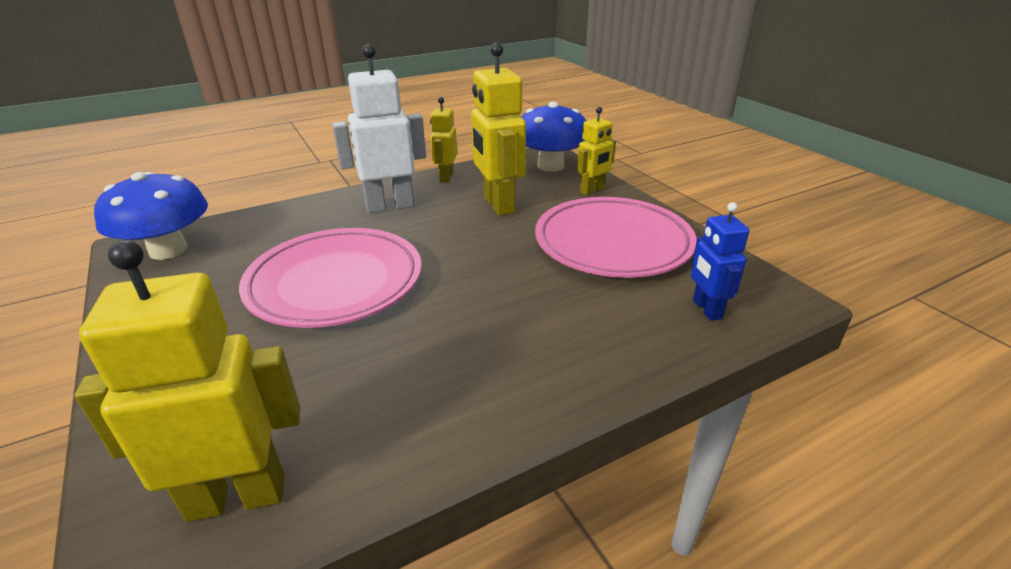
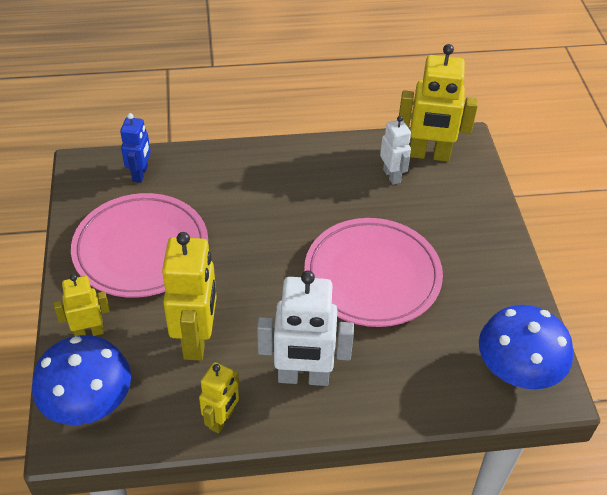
camera: 160 degrees left, 15 degrees up
(318, 423) = (392, 176): none -> white robot

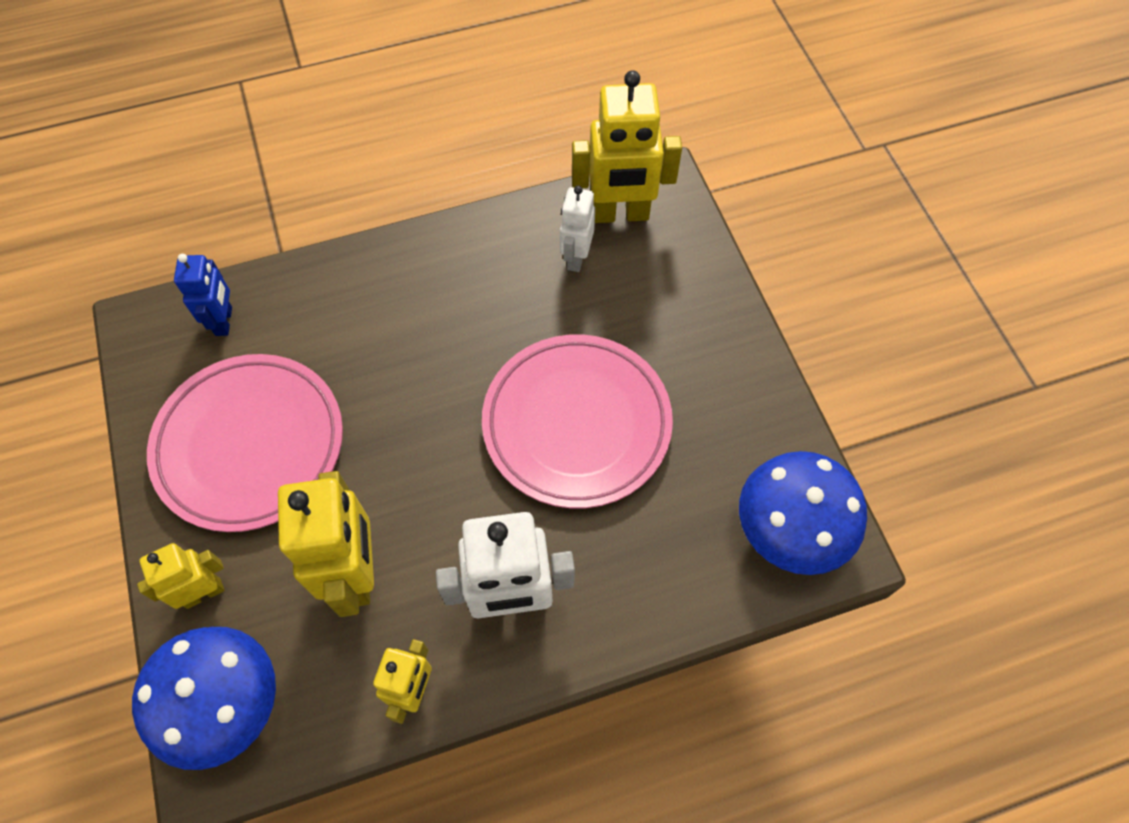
camera: 10 degrees left, 15 degrees up
(392, 176) = (576, 258): white robot -> white robot turned 135 degrees counterclockwise

